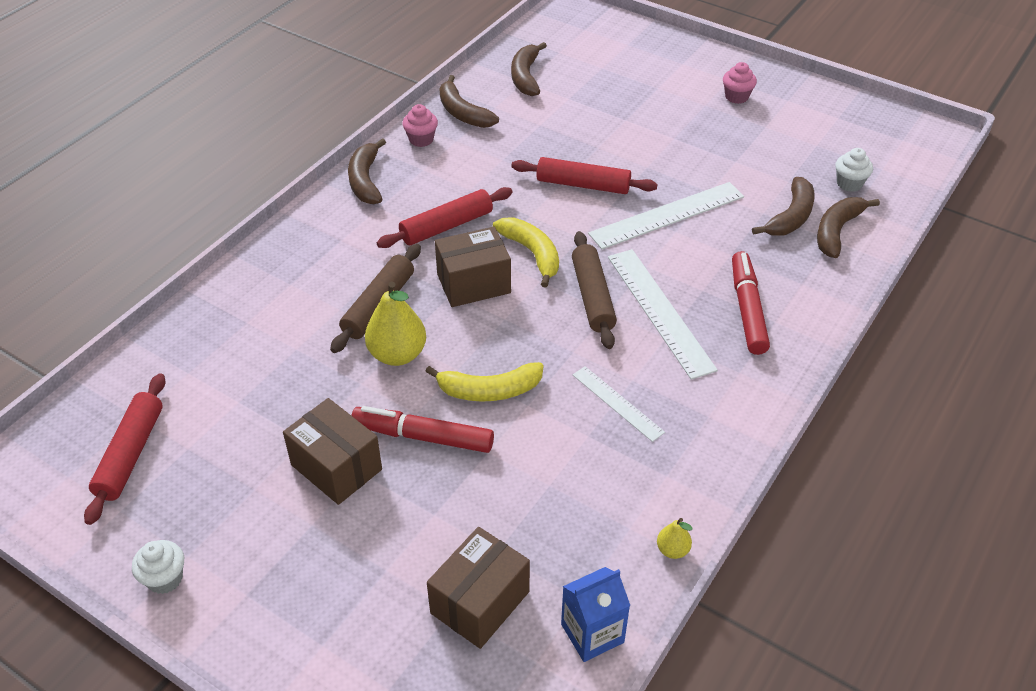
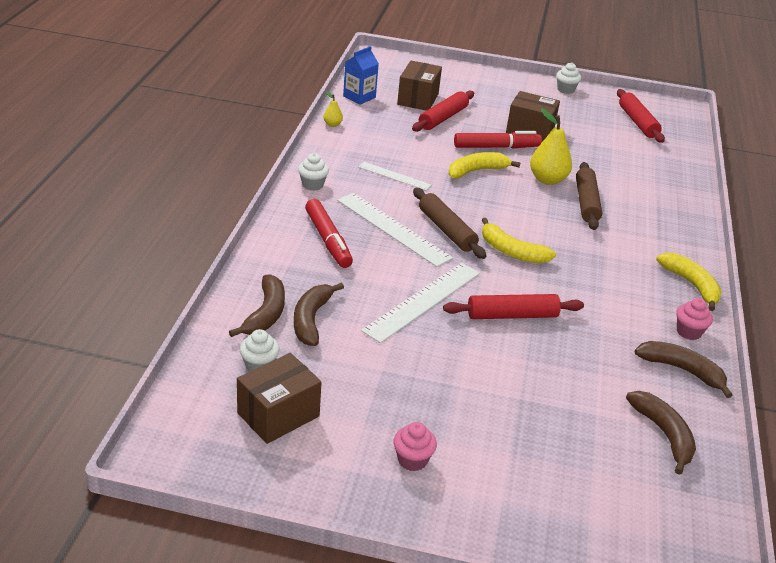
camera: 155 degrees right, 10 degrees down
(365, 180) = (691, 285): brown banana -> yellow banana
(446, 226) = (592, 260): red rolling pin -> red rolling pin (443, 118)
(473, 283) = (536, 225): brown box -> brown box (278, 414)
(744, 407) = (312, 185): none -> white cupcake

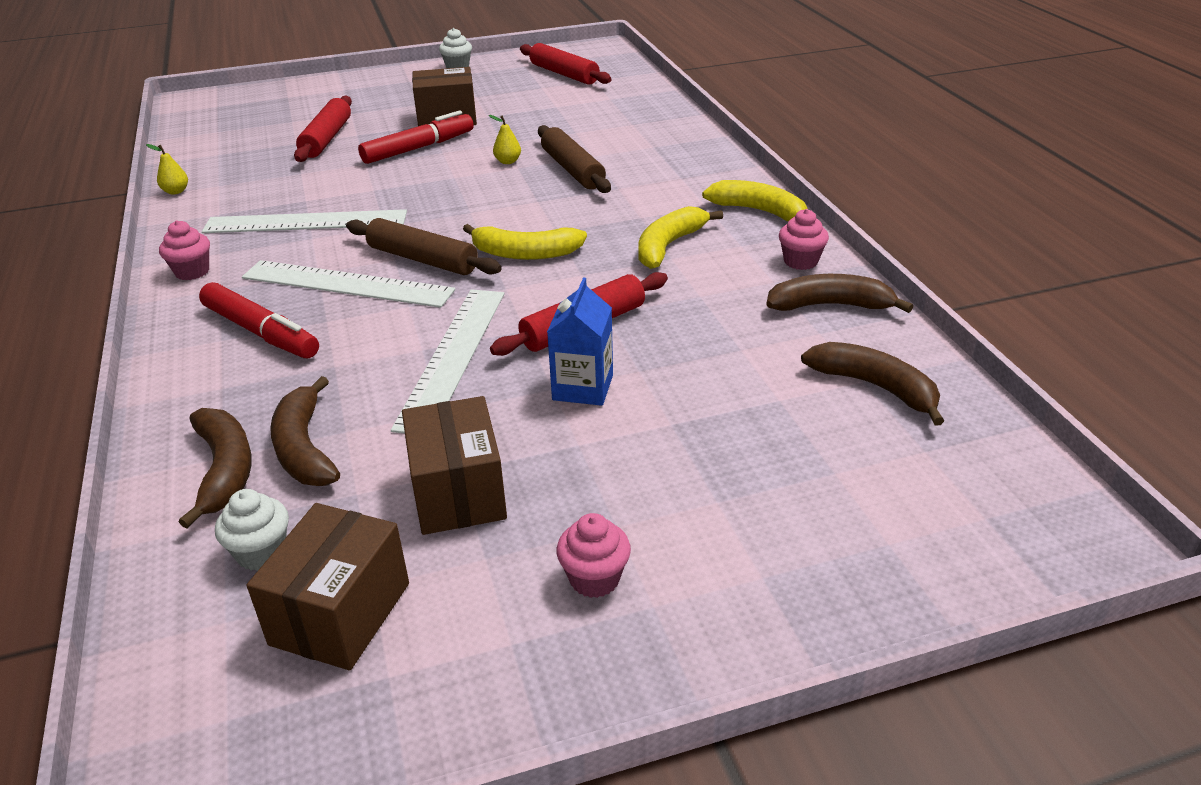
camera: 25 degrees left, 0 degrees up
(312, 185) = (192, 272): white cupcake -> pink cupcake
(359, 97) = (194, 149): blue carton -> blue carton (583, 387)
(394, 176) = (306, 222): white ruler -> white ruler, size x1.74
(418, 99) = (278, 129): brown box -> brown box (458, 492)
(476, 171) = (412, 181): yellow banana -> yellow banana (668, 246)
(547, 179) = (508, 161): yellow pear -> yellow pear, size x0.49

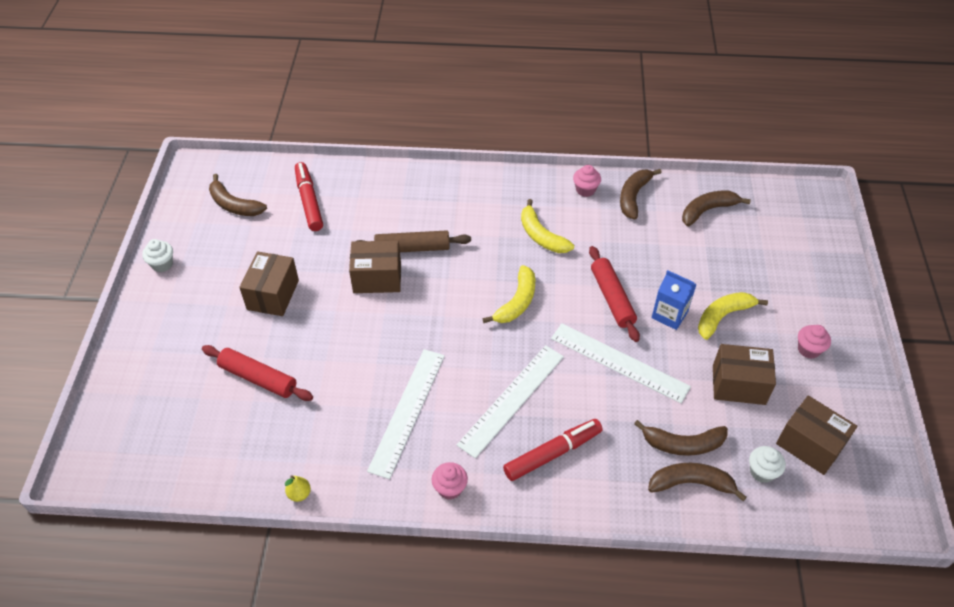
camera: 70 degrees left, 15 degrees up
(418, 148) = (318, 323): red marker -> red marker (309, 201)
(423, 259) = (498, 354): brown rolling pin -> none
(508, 161) = (377, 278): yellow pear -> brown box
(564, 74) = (234, 205): red rolling pin -> brown banana
(760, 211) = (521, 184): yellow banana -> yellow banana (723, 316)

